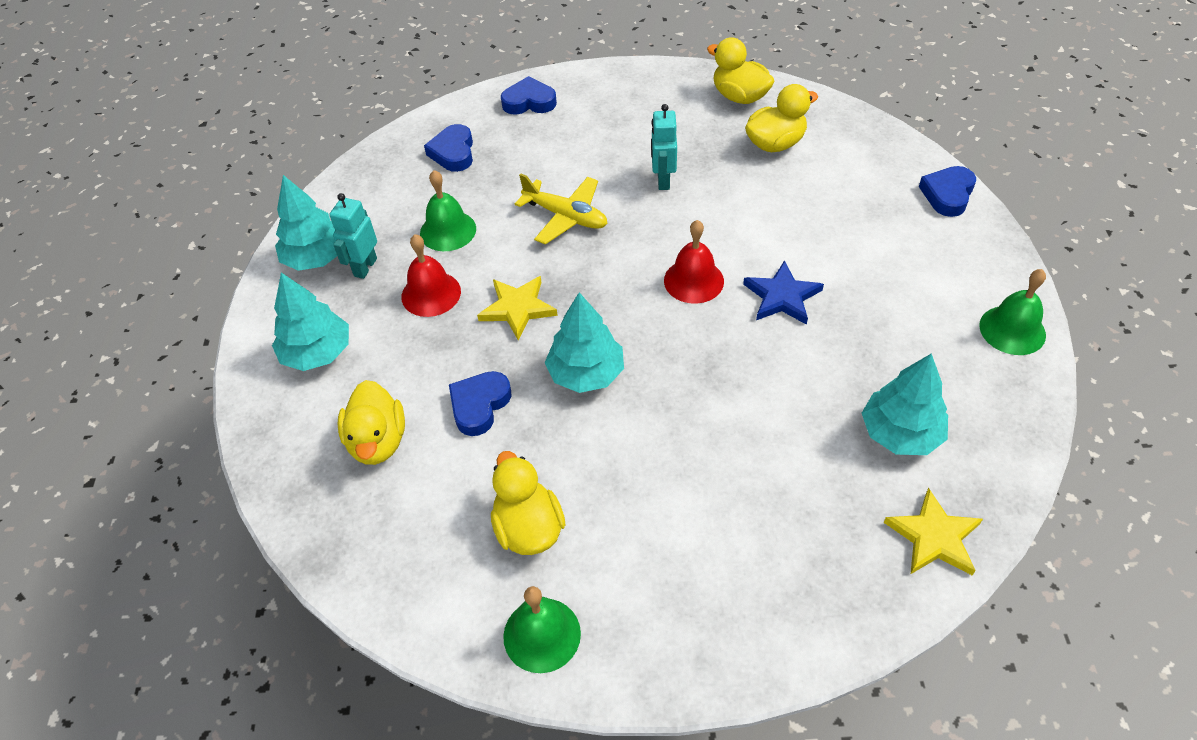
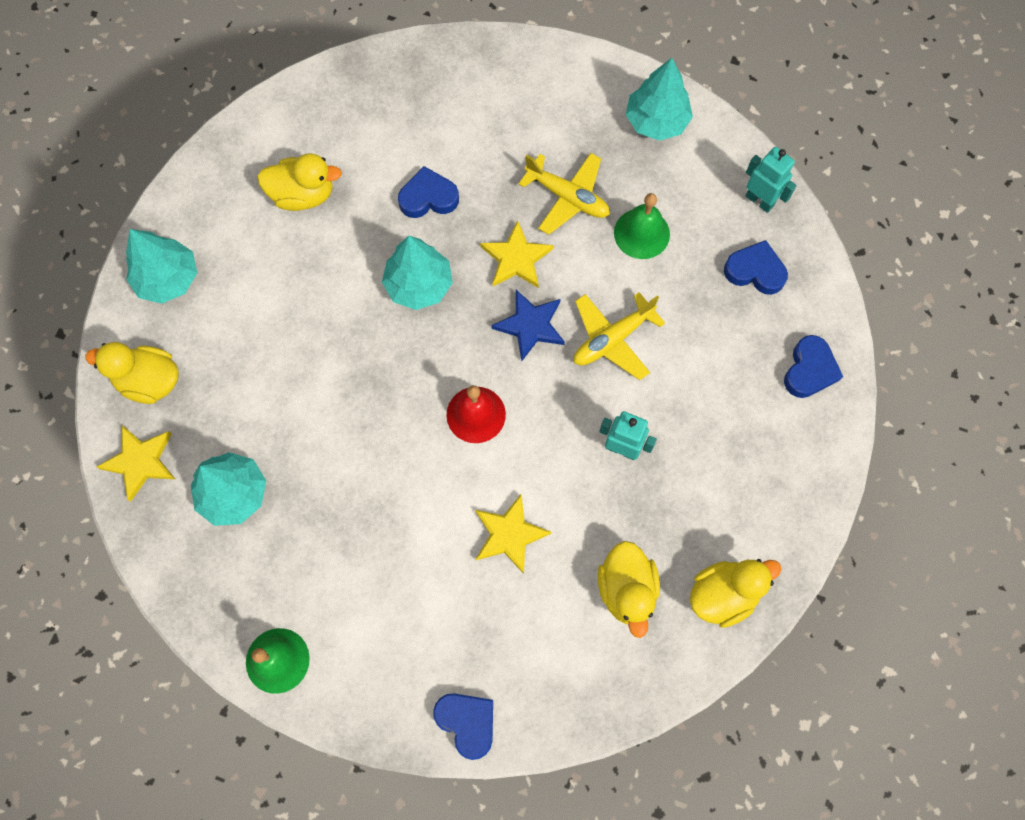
camera: 110 degrees right, 20 degrees up
(317, 353) = (542, 99): turquoise tree -> turquoise tree (168, 278)
(365, 267) = (626, 155): turquoise robot -> turquoise robot (759, 200)
(378, 441) = (431, 120): yellow duck -> yellow duck (149, 381)
(431, 294) = (567, 197): red bell -> yellow plane
(479, 405) = (428, 197): blue heart -> blue heart turned 60 degrees counterclockwise
(542, 634) = (221, 176): green bell -> none
(782, 297) = (418, 480): blue star -> blue star (530, 325)
(784, 222) = (509, 534): none -> yellow star

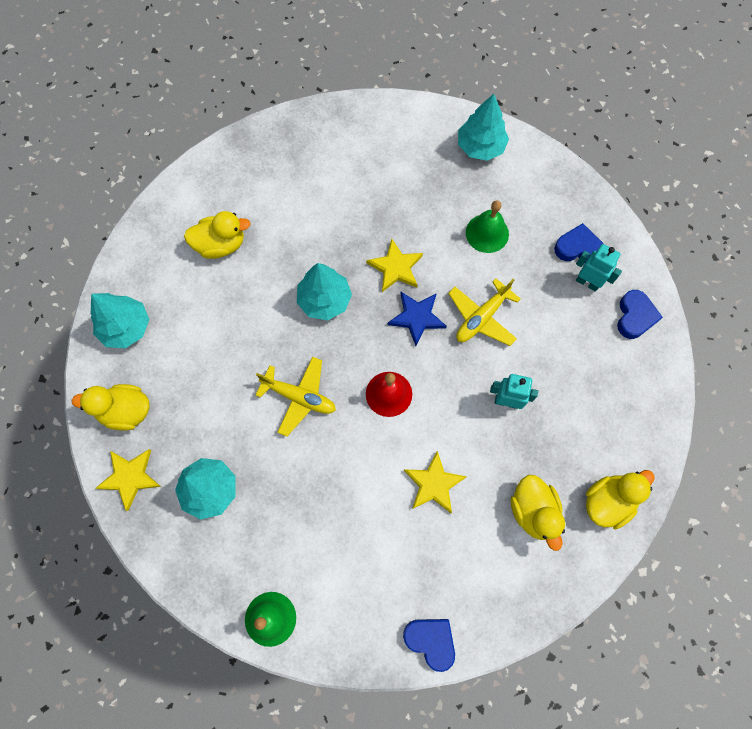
camera: 10 degrees left, 0 degrees up
(428, 197) = (319, 231): blue heart -> none
(567, 197) = (425, 214): yellow plane -> yellow plane (299, 397)
(759, 200) = (570, 194): turquoise robot -> turquoise robot (587, 282)

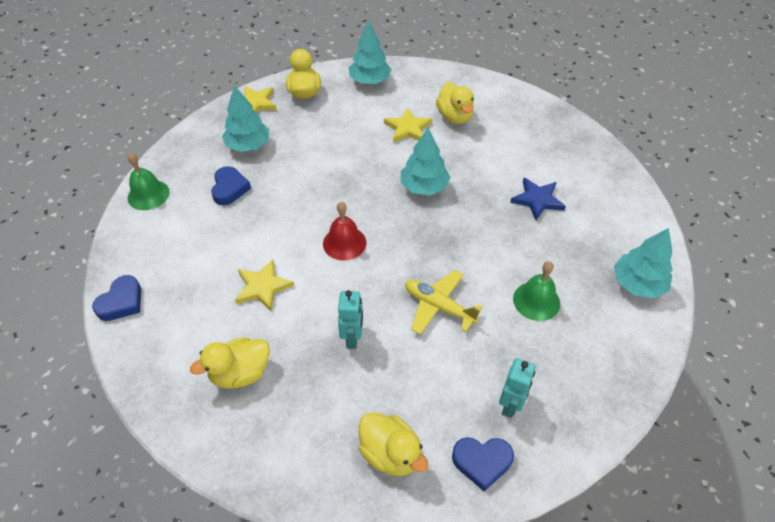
camera: 80 degrees right, 20 degrees down
(299, 397) = (331, 184): yellow plane -> none
(396, 267) = (471, 231): yellow star -> yellow star (408, 128)
(417, 317) = (424, 254): blue star -> blue star (537, 200)
(578, 248) = (551, 391): blue heart -> blue heart (229, 188)
(607, 501) = (254, 446): yellow duck -> yellow duck (390, 453)

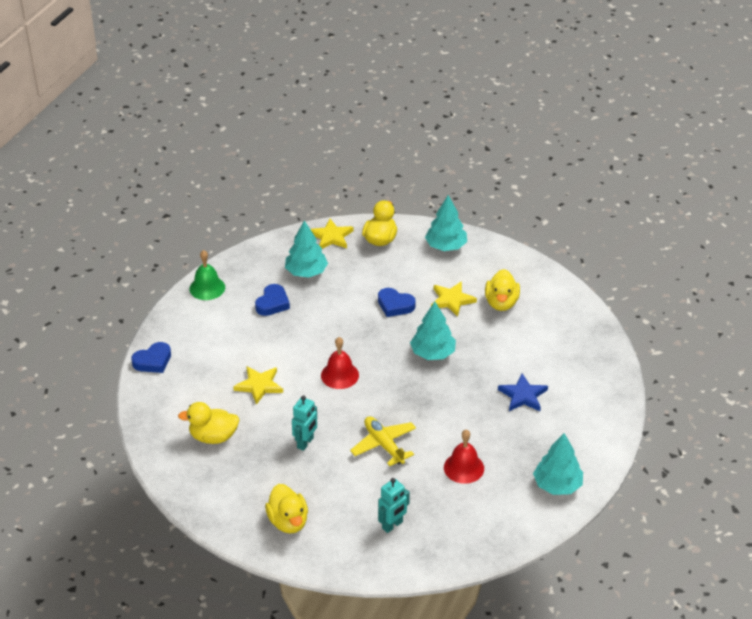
camera: 25 degrees right, 10 degrees down
(482, 462) = (348, 550): blue heart -> blue heart (395, 305)
(536, 301) = (464, 468): green bell -> red bell

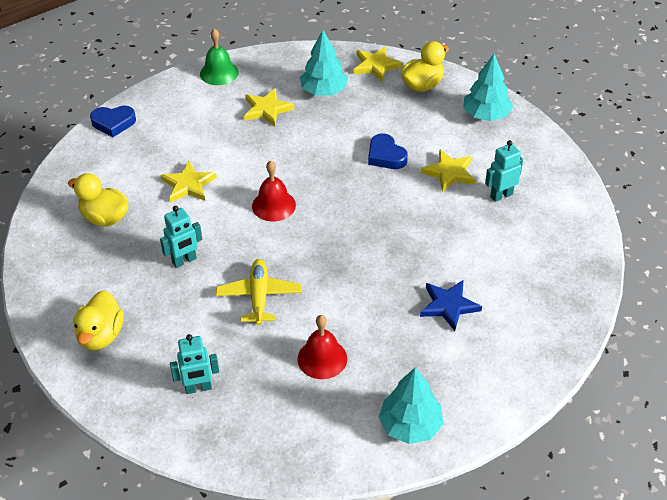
camera: 30 degrees right, 5 degrees up
(272, 303) = (267, 109): blue heart -> yellow star
(433, 353) = (386, 220): turquoise tree -> none
(501, 303) = (501, 195): yellow duck -> turquoise robot

